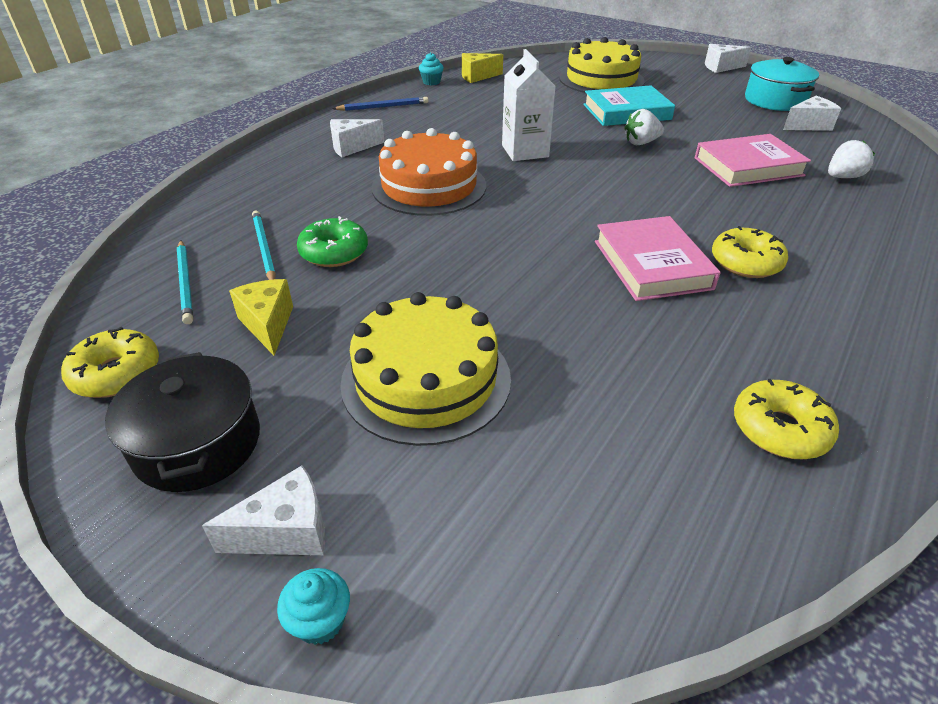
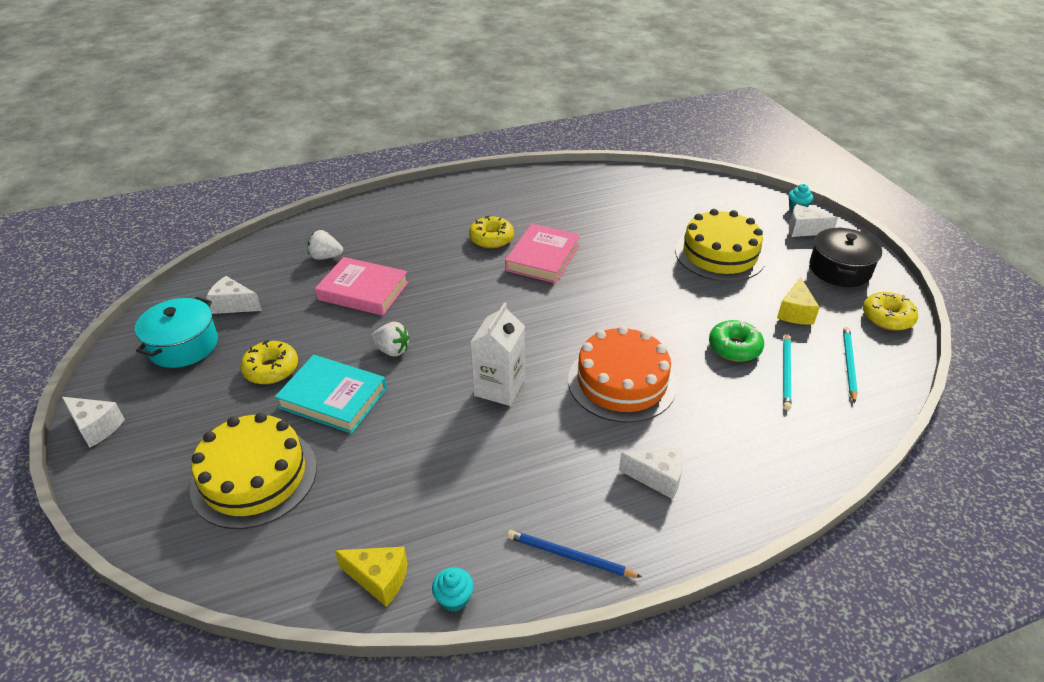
camera: 145 degrees left, 0 degrees up
(779, 429) = (589, 188): yellow donut -> yellow donut (271, 369)

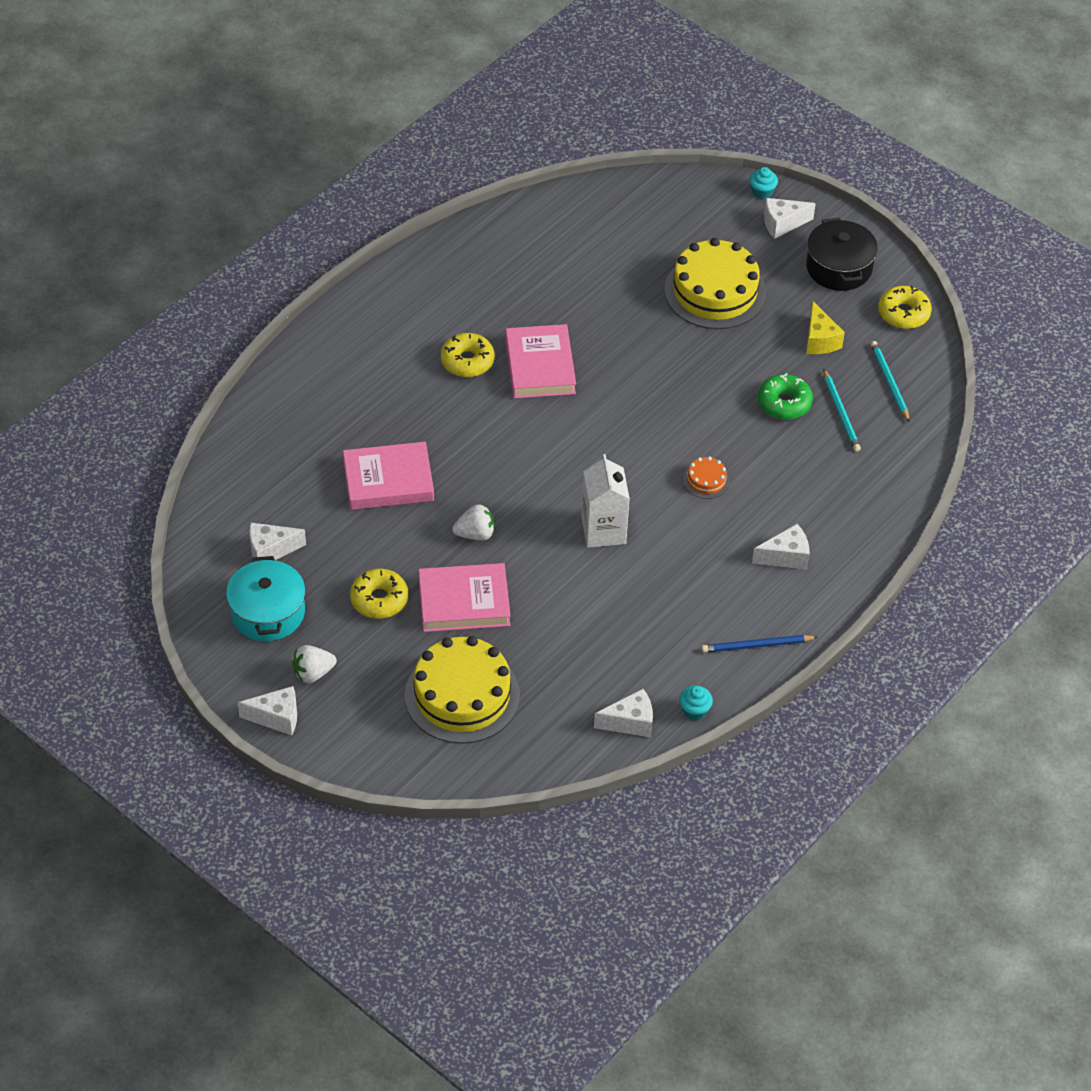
camera: 30 degrees left, 10 degrees up
(325, 257) = (309, 455): white strawberry -> white strawberry (313, 673)
(333, 398) = (464, 602): turquoise book -> pink book
(379, 579) = (630, 722): yellow cheese -> white cheese
(621, 382) = (706, 480): orange cake -> orange cake, size x0.43

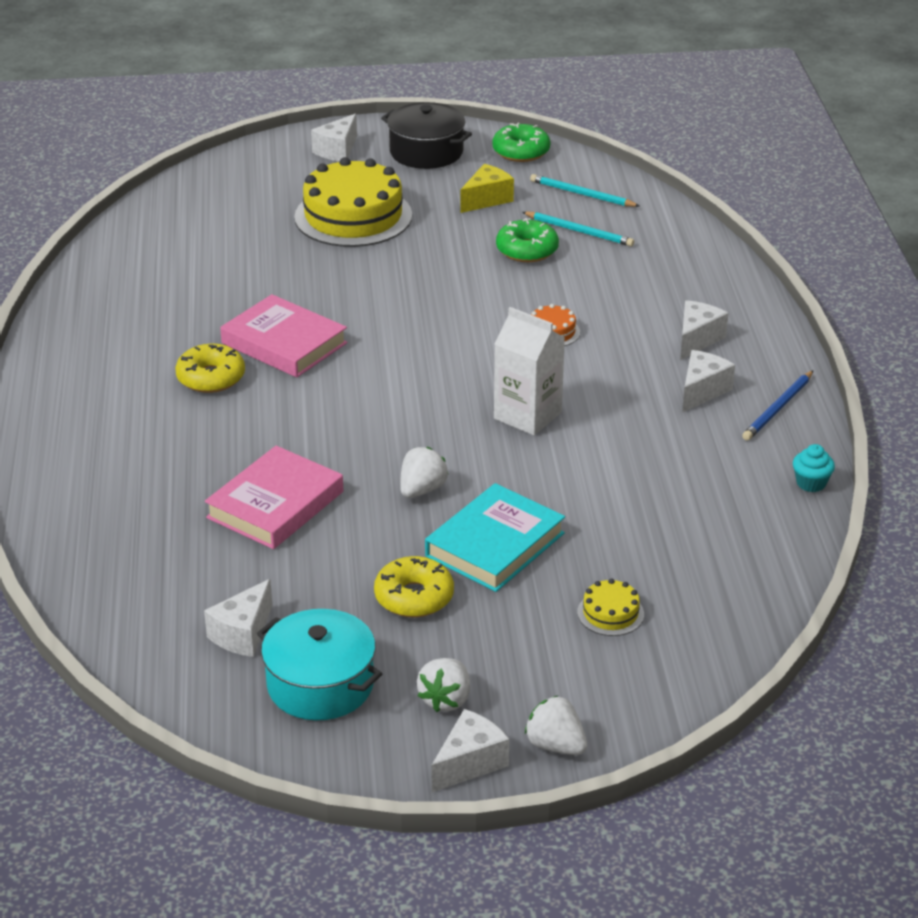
camera: 45 degrees left, 15 degrees down
(328, 744) = (555, 745): none -> white strawberry
(462, 695) = (610, 613): yellow cake -> yellow cake, size x0.43
(464, 602) = (495, 545): pink book -> turquoise book
(630, 722) = (778, 528): white cheese -> white cheese (702, 391)
(762, 192) = (288, 141): turquoise cupcake -> none
(819, 340) = (487, 199): yellow cheese -> yellow cheese turned 75 degrees counterclockwise
(903, 313) = (521, 151): yellow donut -> green donut

